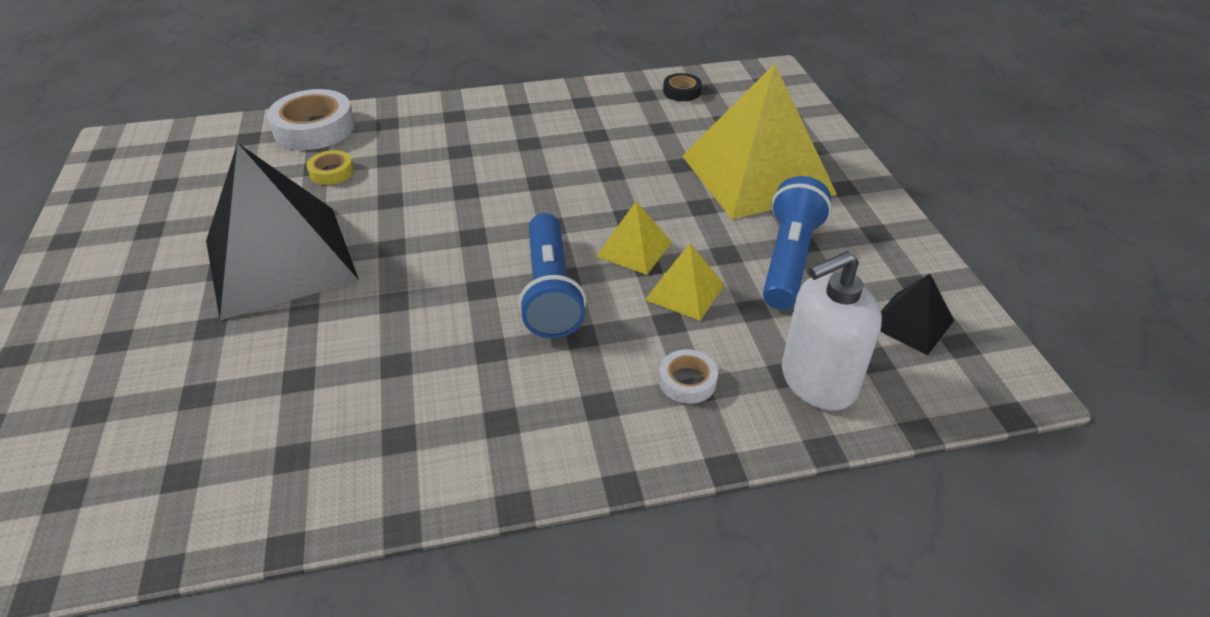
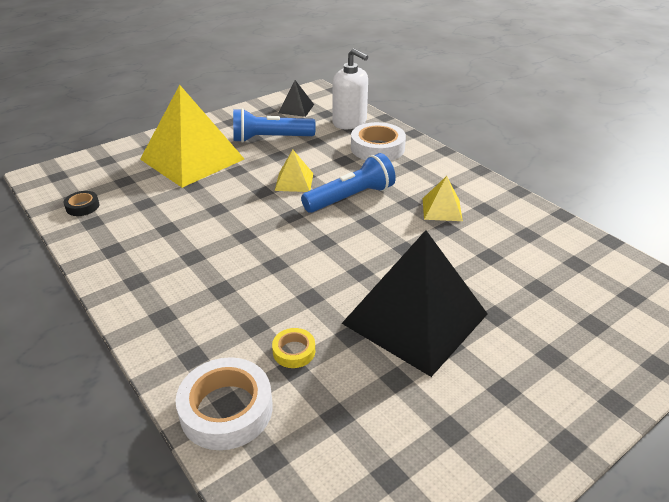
camera: 115 degrees left, 5 degrees down
(685, 292) = (318, 160): yellow pyramid -> yellow pyramid (442, 209)
(687, 381) = (377, 148): white tape -> white tape, size x1.96

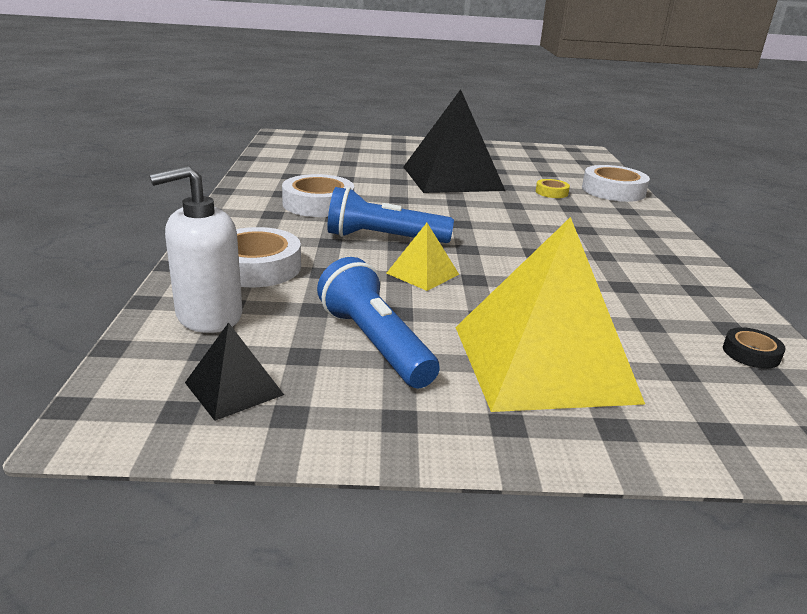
camera: 145 degrees left, 10 degrees down
(270, 139) = (375, 343): blue flashlight -> blue flashlight turned 150 degrees counterclockwise
(349, 122) = (209, 315): white soap dispenser -> white soap dispenser turned 105 degrees counterclockwise
(442, 209) = (318, 204): yellow pyramid -> white tape

